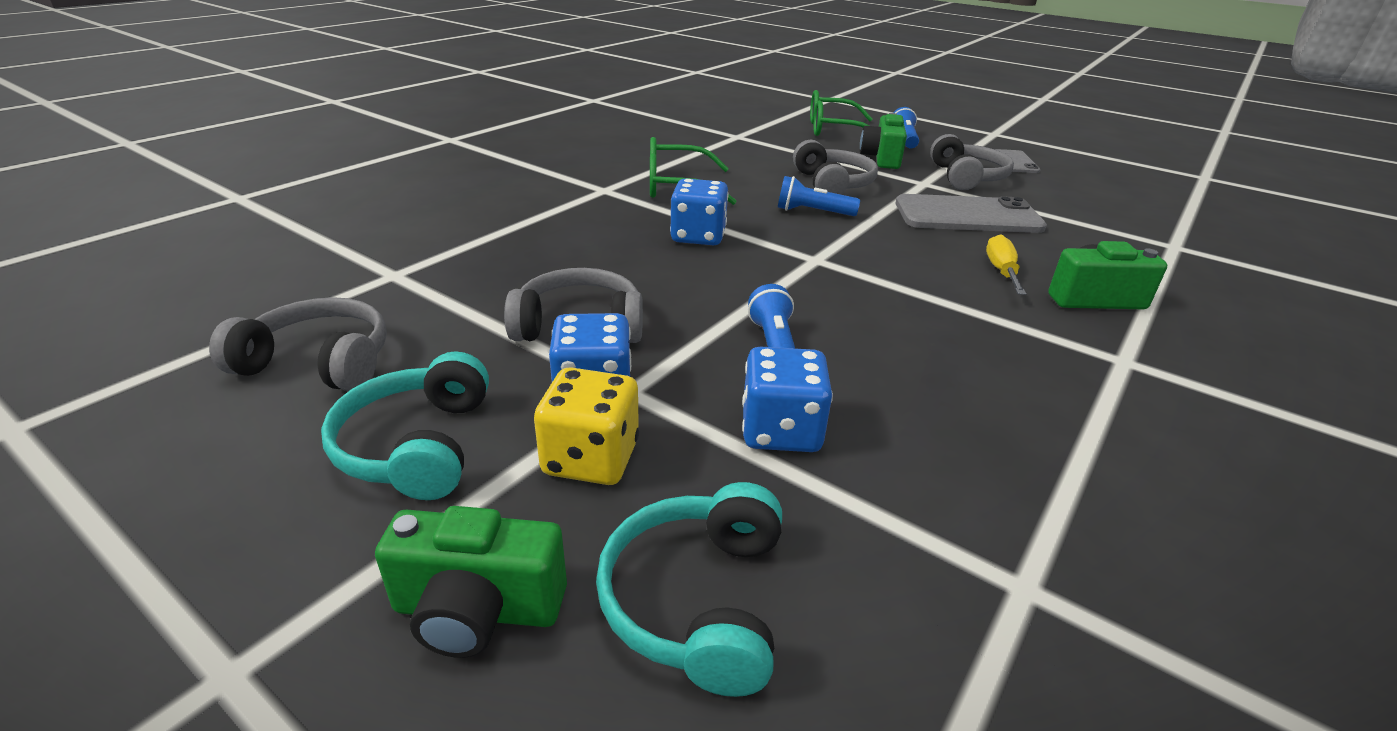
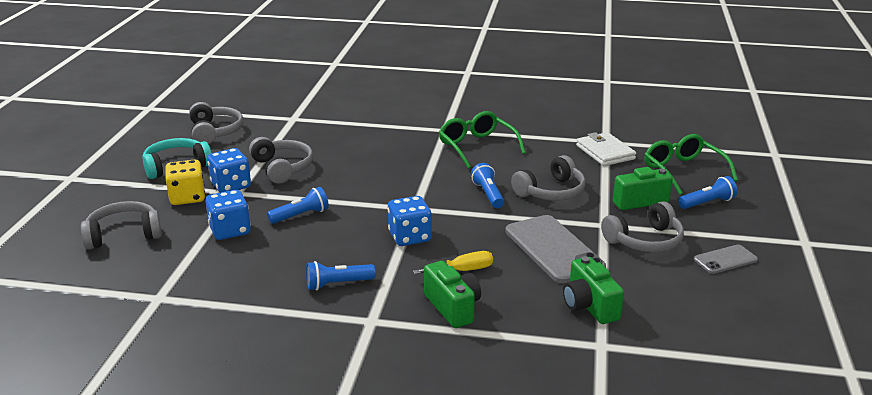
camera: 65 degrees right, 5 degrees down
(478, 610) = (105, 202): green camera -> green camera (589, 306)
(697, 600) = (123, 235): turquoise headphones -> grey headphones
(698, 236) = (409, 170): blue dice -> blue dice (410, 237)
(762, 142) = (605, 152): none -> white wallet
(1016, 364) = (337, 284): none -> blue flashlight

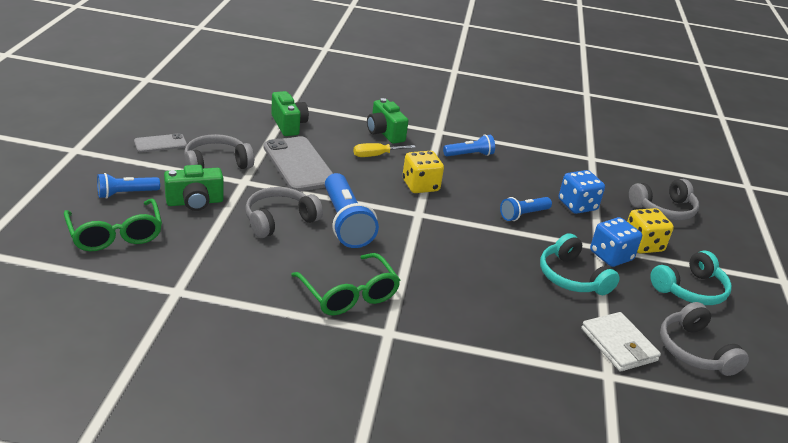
camera: 175 degrees right, 5 degrees up
(282, 168) = (572, 277): grey headphones -> turquoise headphones
(410, 237) = (420, 186): blue dice -> yellow dice
(488, 194) = (346, 223): blue flashlight -> blue flashlight, size x1.74
(605, 152) = (189, 271): white wallet -> white wallet (618, 345)

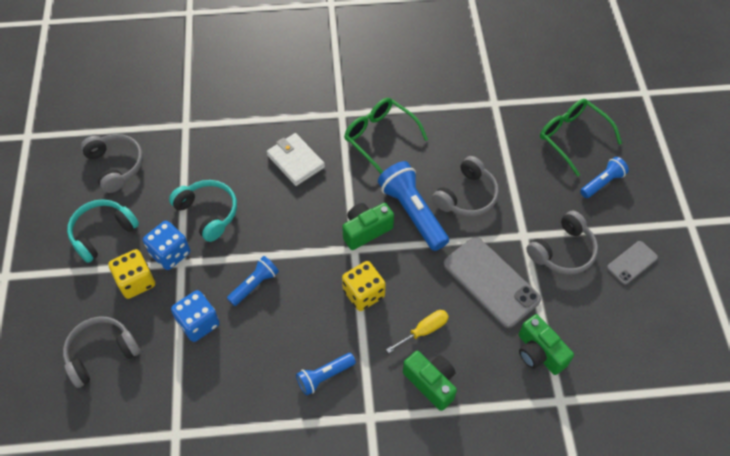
camera: 170 degrees right, 25 degrees up
(195, 202) = (544, 192): green camera -> green camera (366, 230)
(618, 345) = (175, 153): white wallet -> white wallet (296, 161)

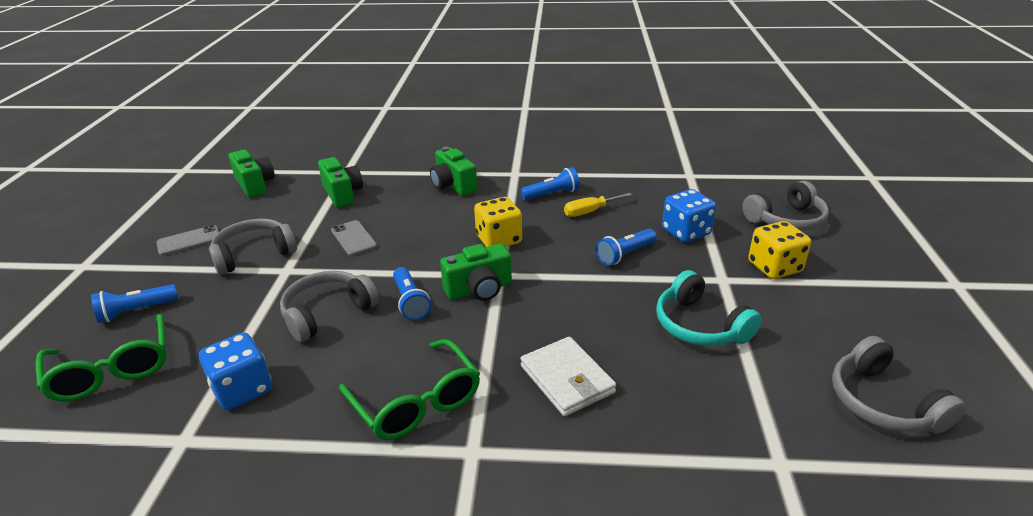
camera: 170 degrees left, 25 degrees down
(102, 233) = (849, 316): turquoise headphones -> none
(170, 253) = (740, 288): blue dice -> blue dice (242, 389)
(412, 212) = (410, 302): blue flashlight -> blue flashlight, size x0.57
(424, 330) = (444, 212): yellow screwdriver -> yellow screwdriver (590, 211)
(491, 281) = (353, 238): grey phone -> grey phone, size x0.53
(642, 361) = (255, 185): none -> green camera

